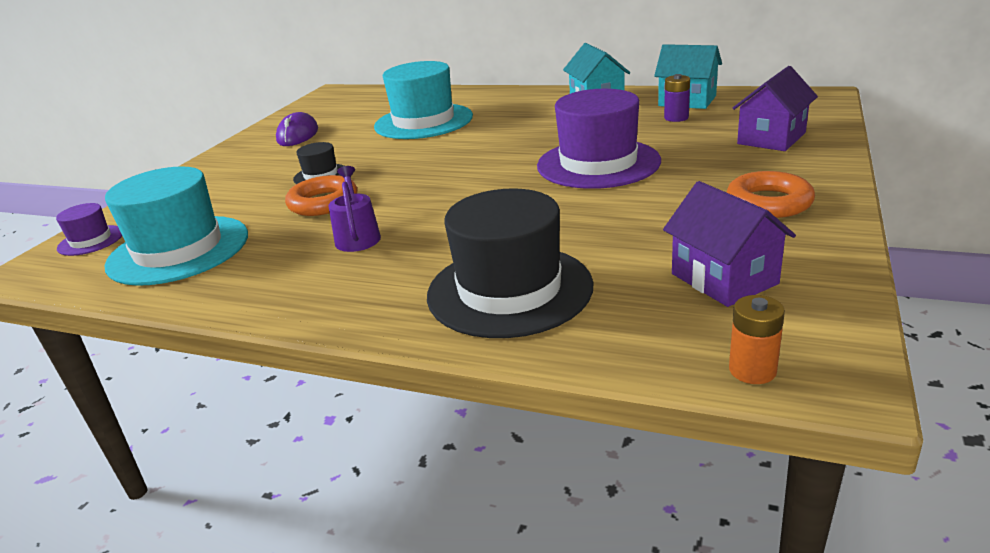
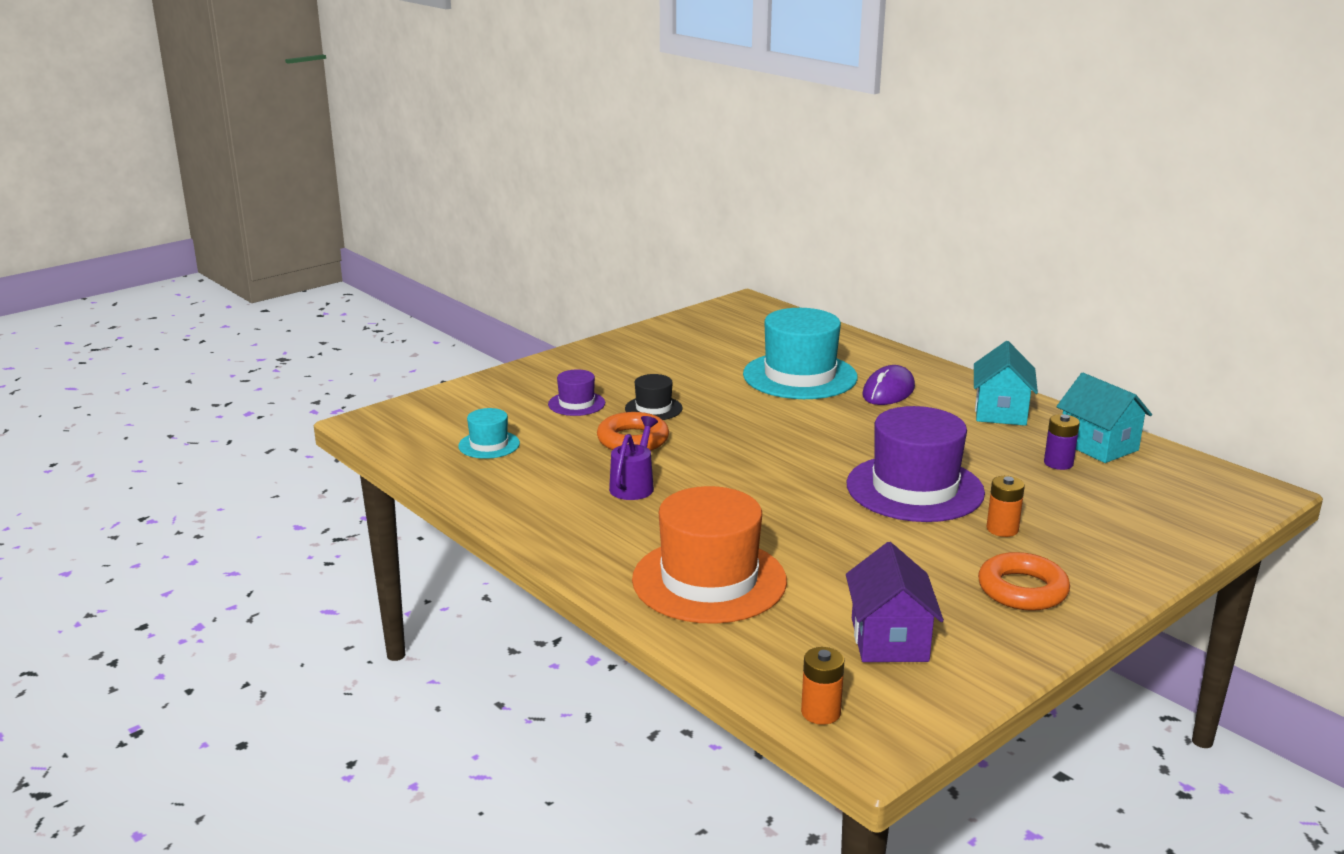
camera: 25 degrees right, 5 degrees down
(91, 240) = (429, 410): purple hat -> purple hat (576, 404)
(178, 250) = (489, 445): turquoise hat -> turquoise hat, size x0.48
(298, 135) = (669, 351): purple mouse -> purple mouse (888, 391)
(509, 290) = (709, 580): black hat -> orange hat
(696, 168) = (1002, 529): none -> orange battery
(771, 138) = (1123, 524): purple house -> none

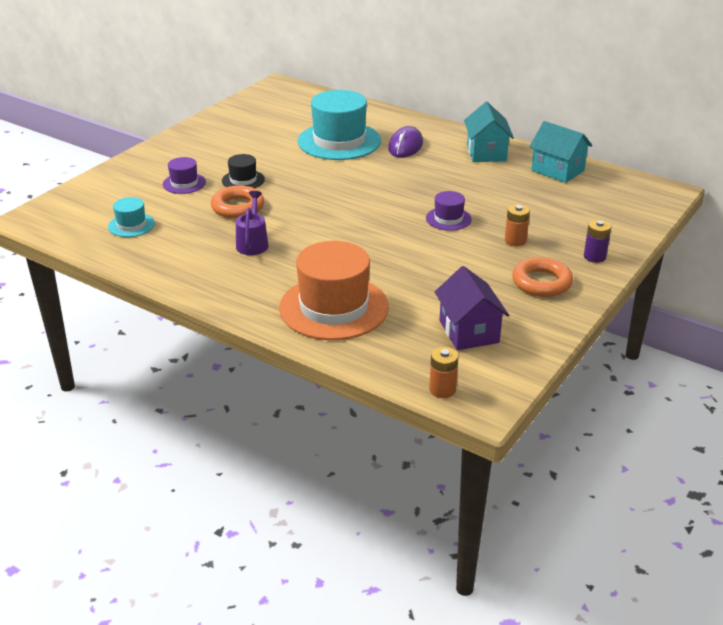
camera: 15 degrees left, 10 degrees up
(914, 489) = (448, 219): purple hat -> purple hat, size x0.48
(1058, 463) = (536, 187): purple battery -> purple battery (594, 257)

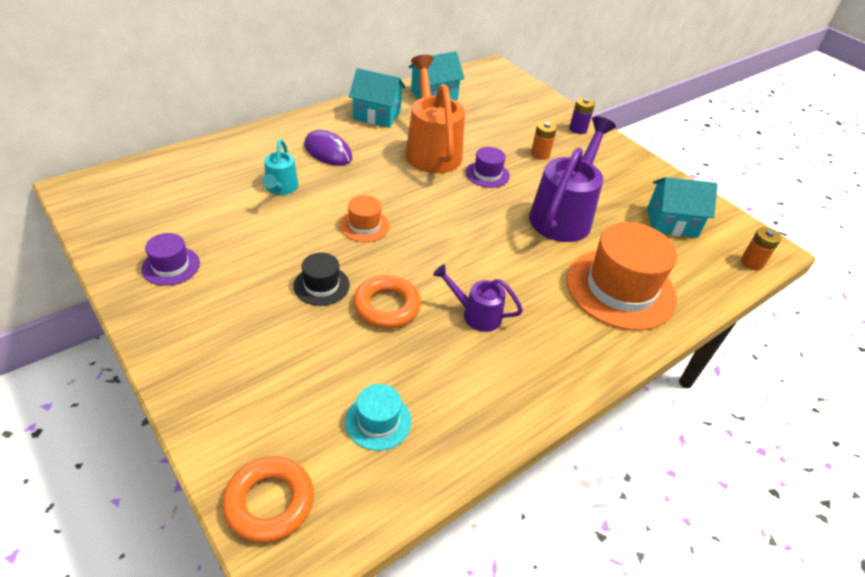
camera: 75 degrees left, 10 degrees up
(184, 183) = (293, 341): purple hat -> purple hat (171, 266)
(322, 180) = (364, 225): none -> orange hat
(339, 141) = (280, 188): turquoise hat -> turquoise watering can
(421, 266) = (564, 215): none -> purple watering can
(458, 187) = (431, 150): none -> orange watering can
(469, 331) = (671, 223): purple house -> turquoise house
(541, 282) = (608, 164): orange ring -> orange ring (269, 502)

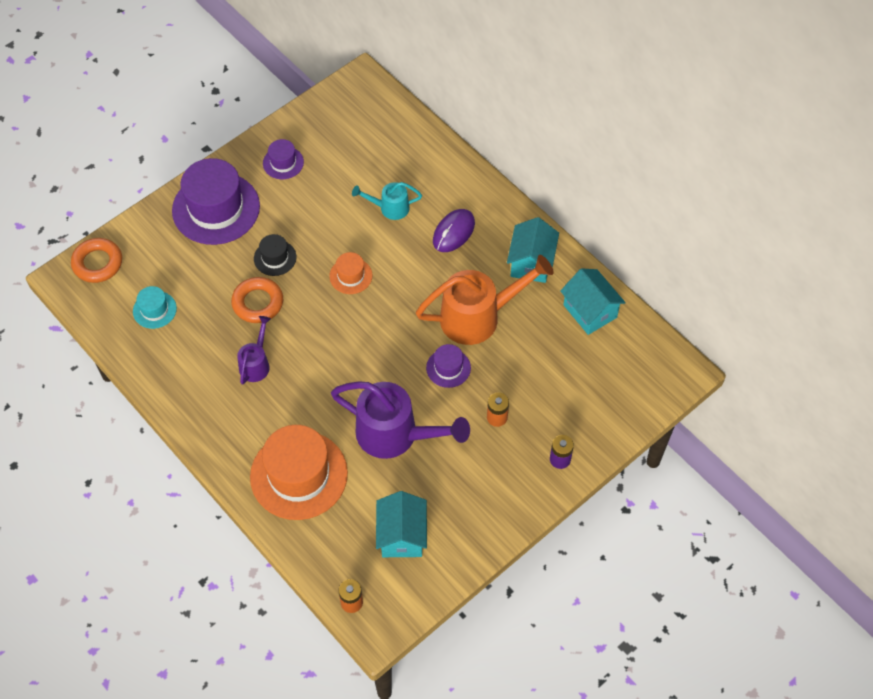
camera: 90 degrees right, 15 degrees up
(218, 339) = (216, 208): none -> purple hat

